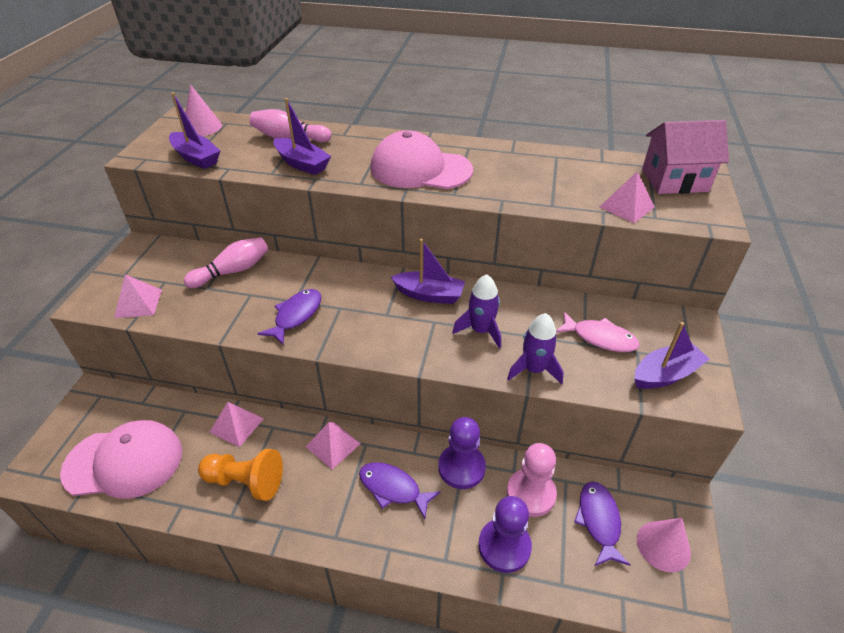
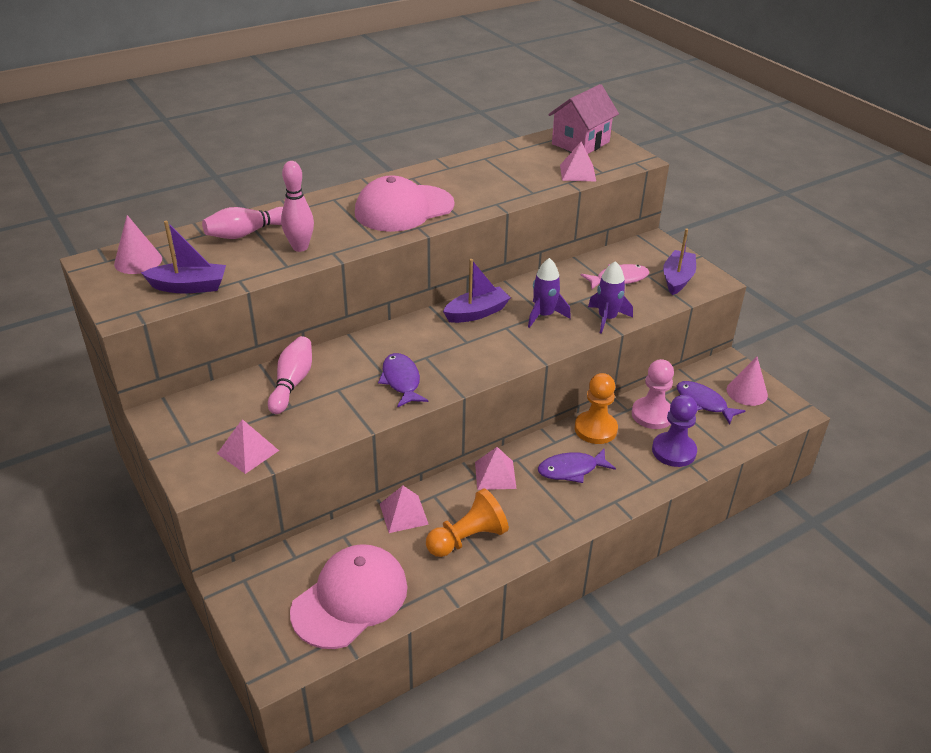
camera: 45 degrees left, 5 degrees down
(302, 164) = (300, 247): purple boat -> pink bowling pin
(461, 467) = (595, 429): purple pawn -> orange pawn

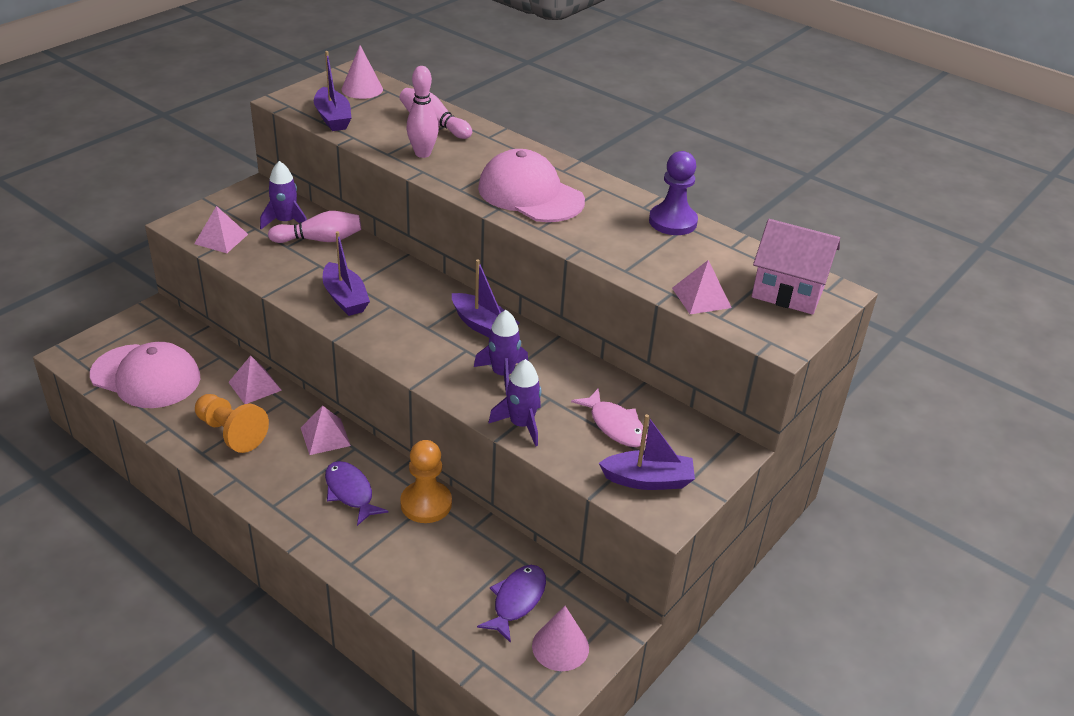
camera: 70 degrees right, 0 degrees up
(243, 401) = (286, 222): none -> purple rocket
(401, 381) = (345, 298): purple fish -> purple boat
(652, 415) = (472, 552): pink pawn -> none
(674, 451) = (411, 578): purple pawn -> purple pawn (672, 222)

